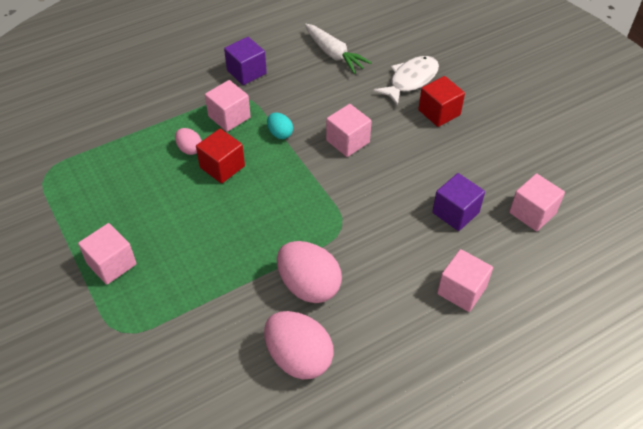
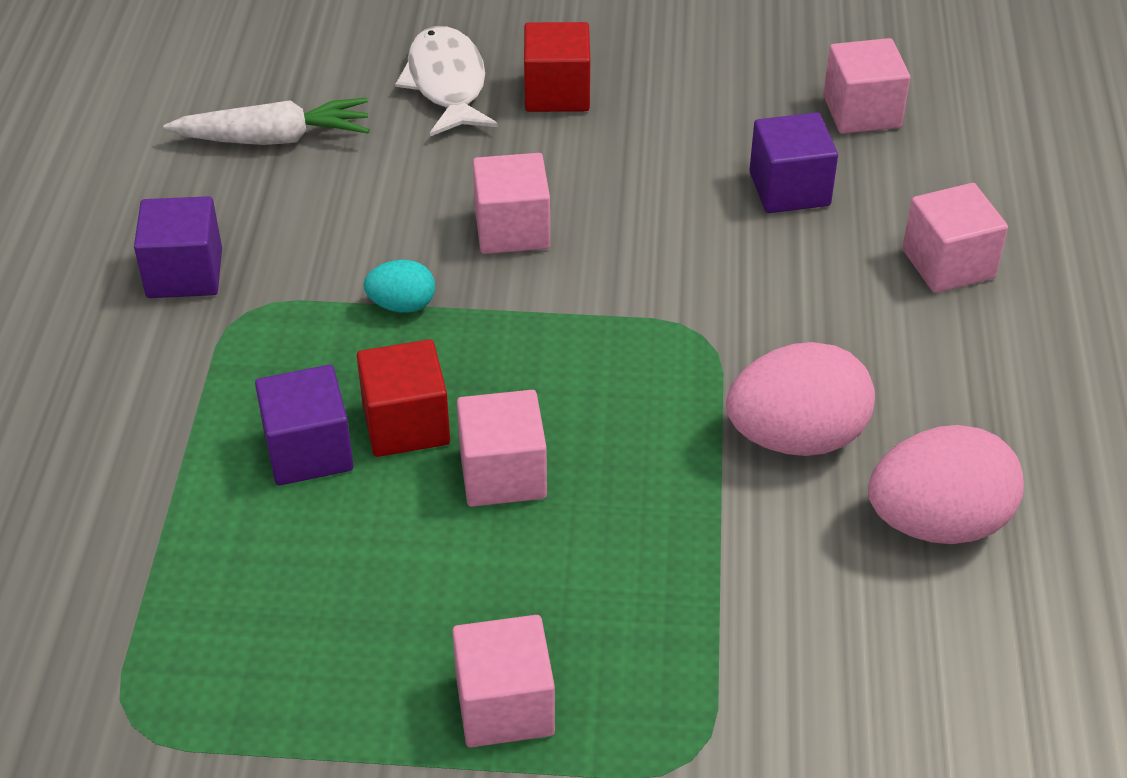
camera: 55 degrees left, 5 degrees down
(189, 149) = (308, 451): pink egg -> purple cube
(229, 117) = (282, 354): pink cube -> pink cube (502, 474)

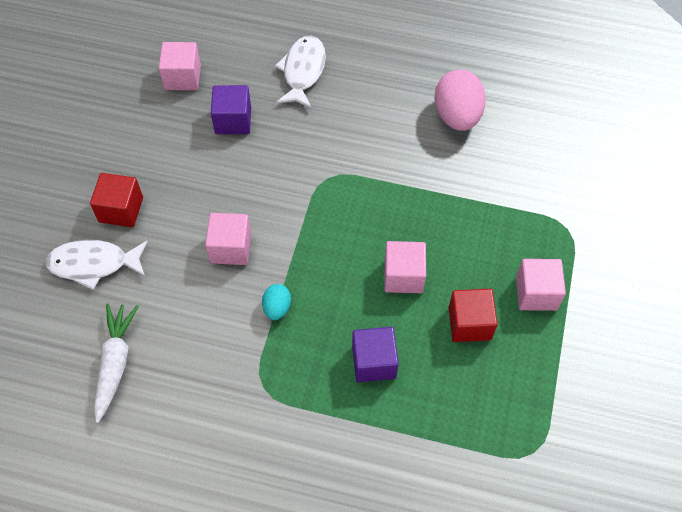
camera: 80 degrees left, 15 degrees up
(184, 273) = (224, 419): purple cube -> none
(406, 424) = (363, 315): red cube -> red cube (469, 323)
(796, 438) = (401, 155): pink egg -> none
(948, 264) = (303, 71): pink cube -> white fish

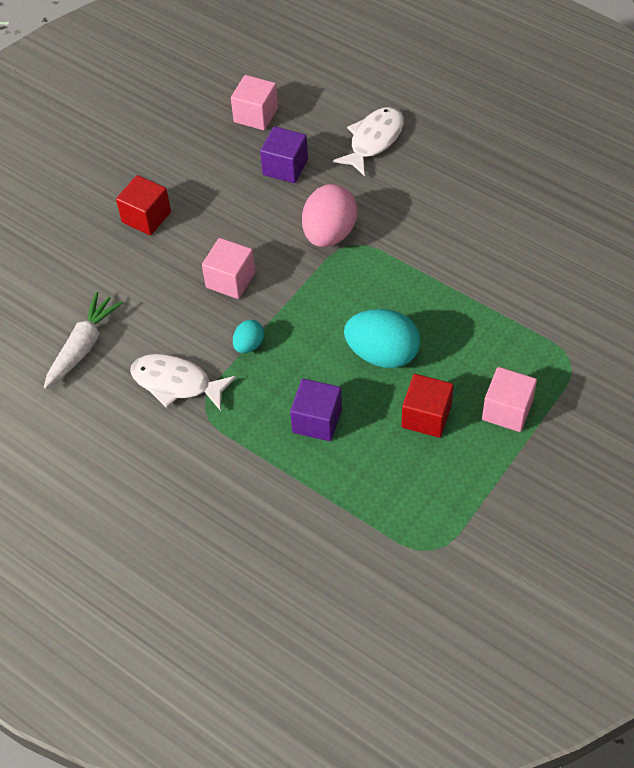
camera: 25 degrees right, 5 degrees down
(94, 264) = (101, 257): white fish -> white fish (176, 383)
(403, 276) = (382, 354): pink cube -> turquoise egg
(457, 116) = (509, 223): pink egg -> pink egg (329, 233)

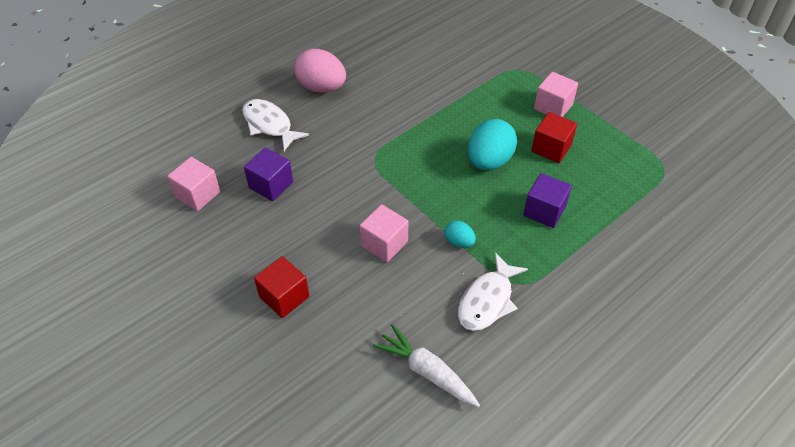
camera: 80 degrees left, 5 degrees down
(329, 233) = (358, 170): pink egg -> pink egg (321, 87)

